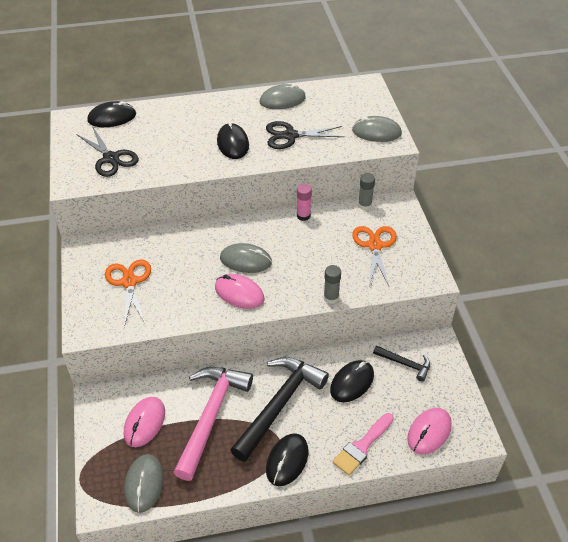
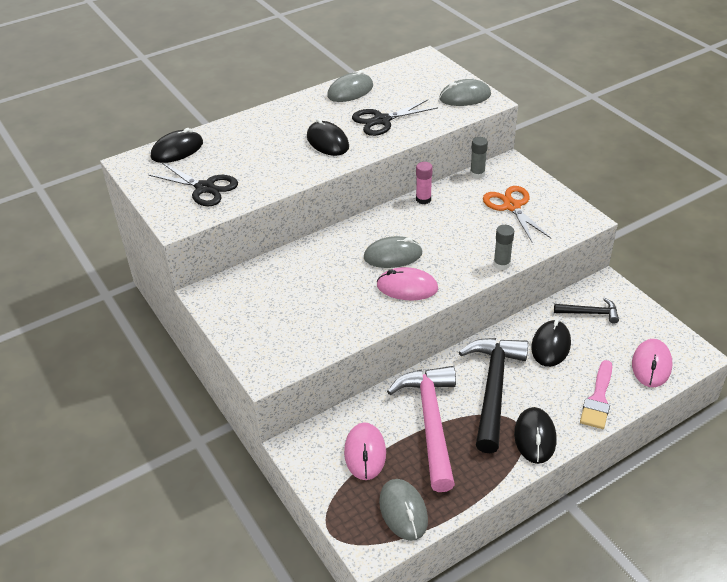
camera: 20 degrees left, 5 degrees down
(129, 282) = (282, 311): orange scissors -> none

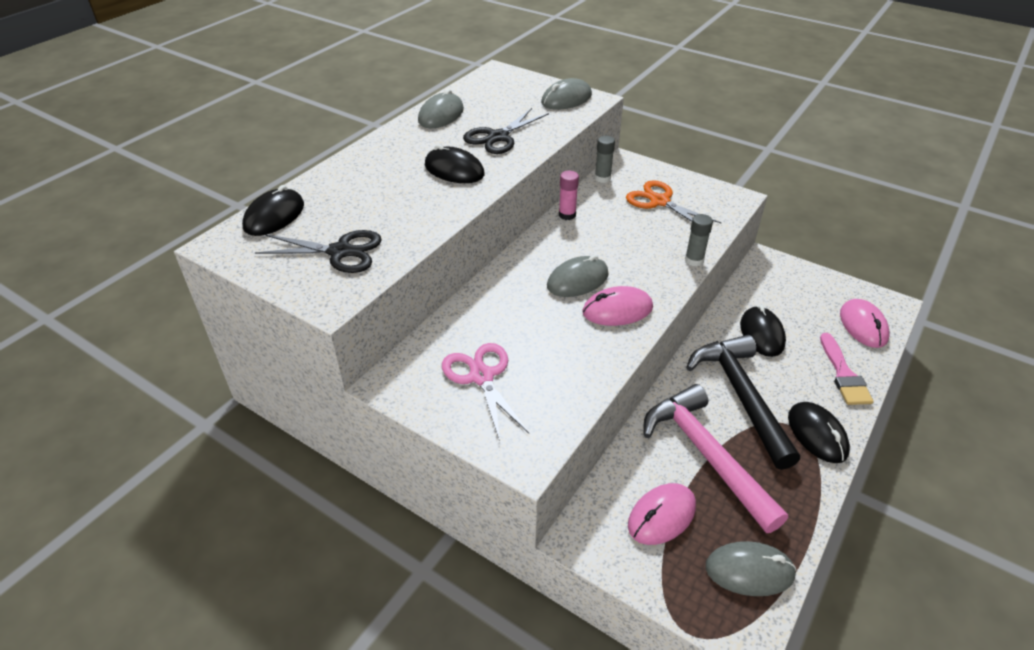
camera: 25 degrees left, 0 degrees up
(271, 308) = (481, 377): none -> pink scissors
(365, 453) = (661, 516): pink mouse -> pink mouse turned 75 degrees clockwise
(403, 511) = (749, 571): grey mouse -> grey mouse turned 45 degrees counterclockwise
(590, 313) = (773, 291): black hammer -> none

